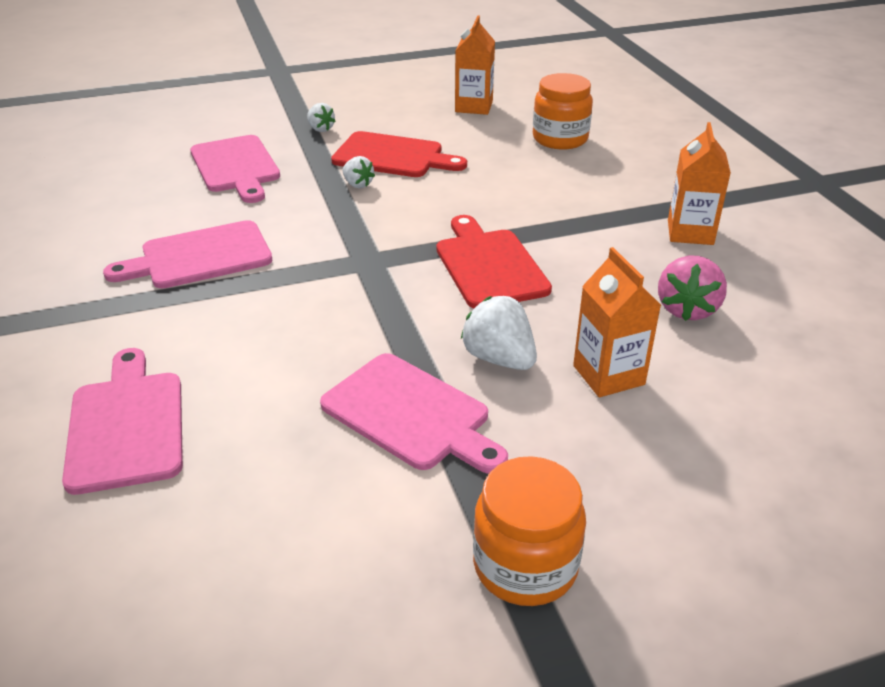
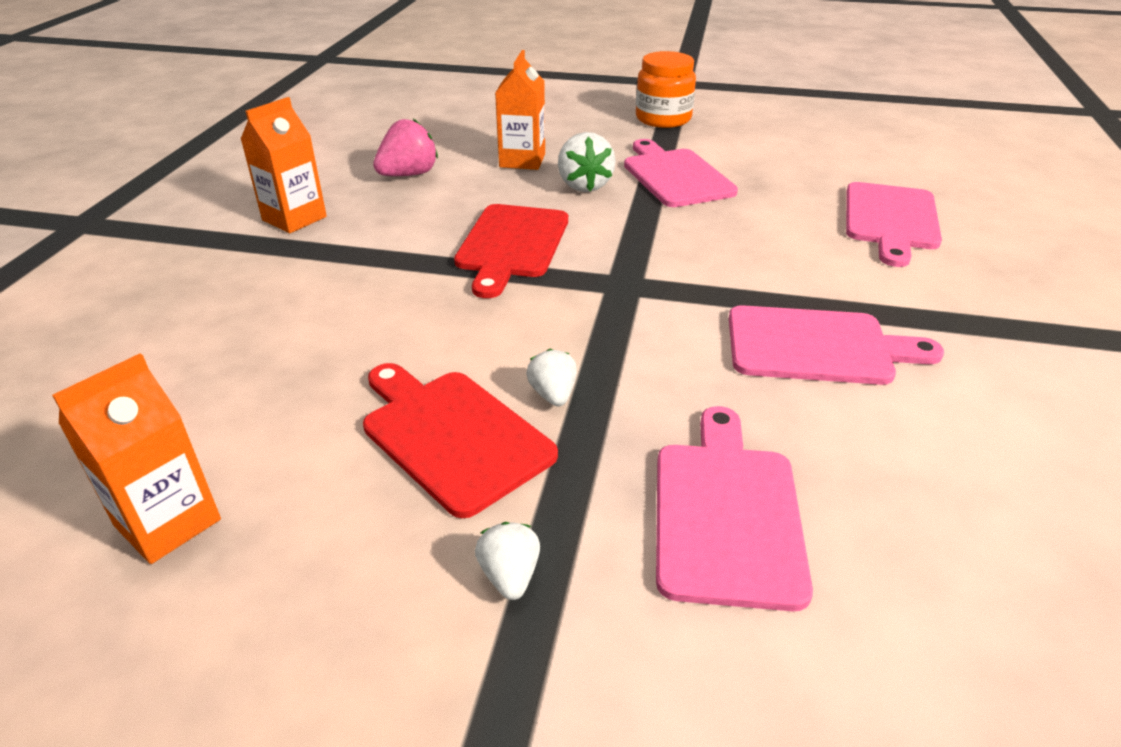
camera: 150 degrees left, 0 degrees up
(560, 139) = (184, 378): orange jar -> none

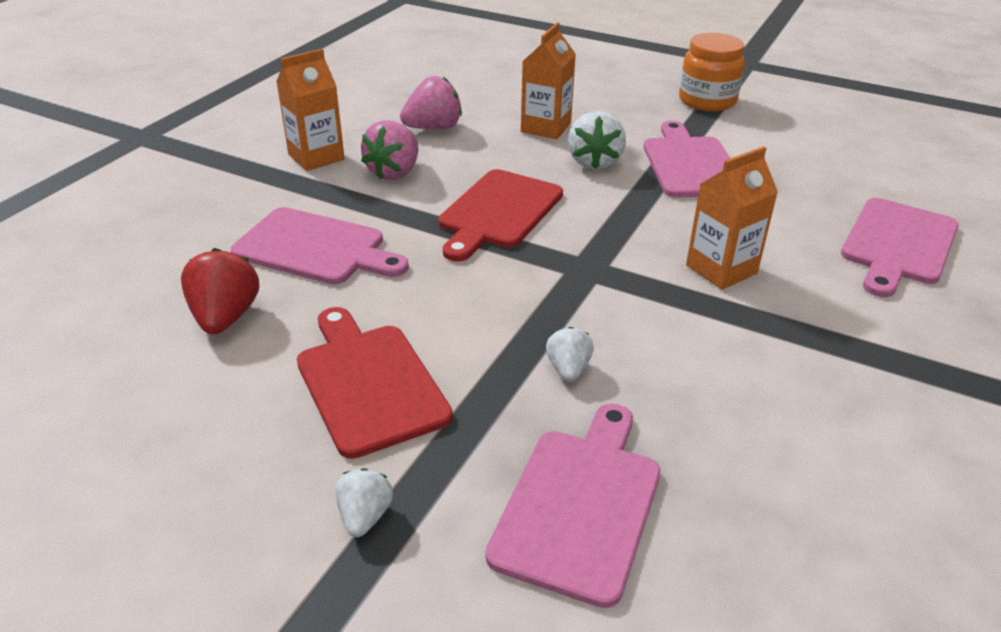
camera: 15 degrees right, 0 degrees up
(168, 522) = (116, 410): orange carton -> orange carton (721, 269)
(259, 397) = (225, 317): none -> red strawberry
(386, 222) = (394, 172): none -> pink strawberry
(553, 394) = (472, 363): white strawberry -> white strawberry (568, 369)
(817, 347) = (748, 364): pink cutting board -> pink cutting board (315, 248)

